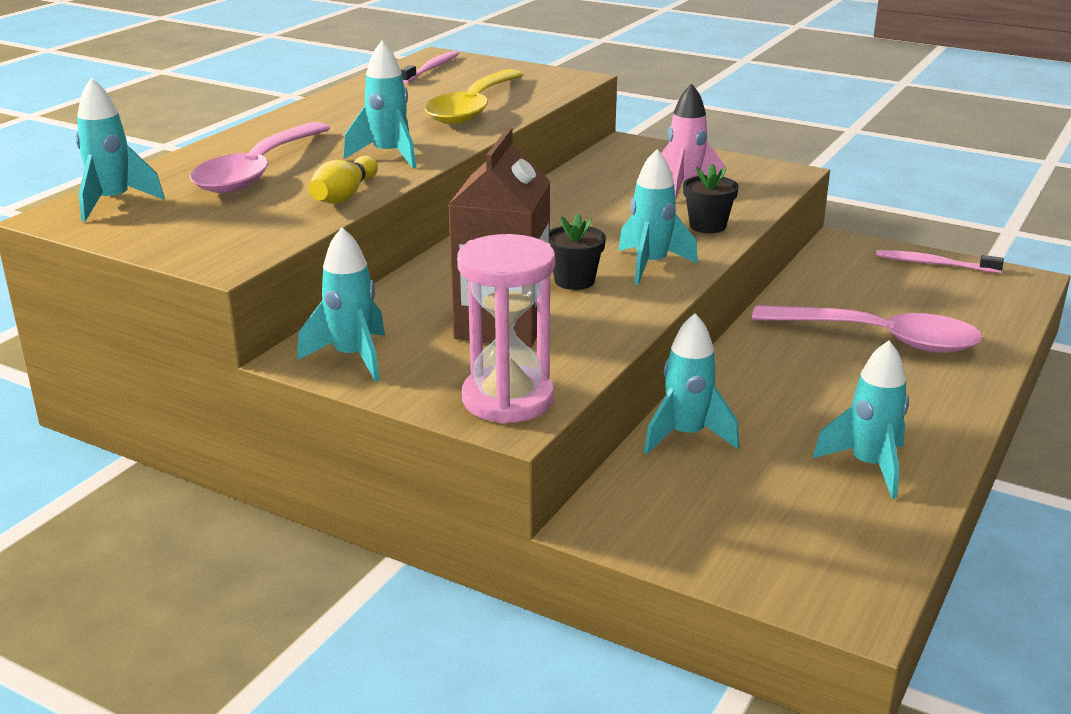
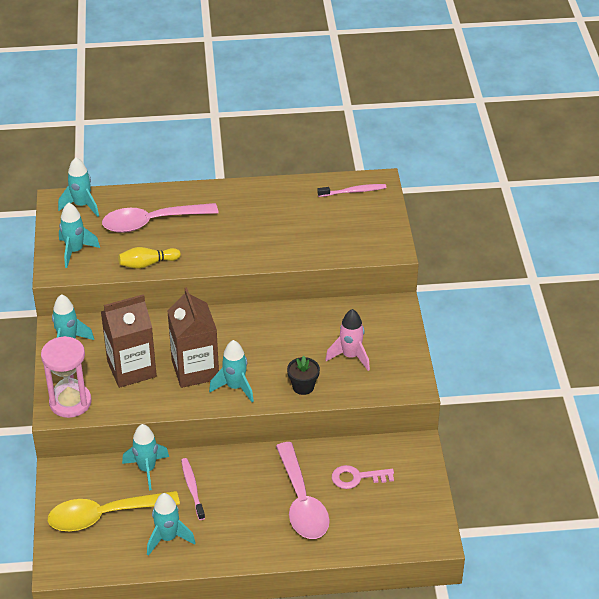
camera: 55 degrees right, 15 degrees up
(388, 156) = (207, 249): turquoise rocket -> turquoise rocket (75, 251)
(473, 108) = (302, 240): yellow spoon -> yellow spoon (104, 516)
(574, 281) = (195, 370): black flower pot -> brown carton
(866, 291) = (357, 477): none -> pink key
(934, 264) = (422, 494): pink toothbrush -> pink toothbrush (192, 488)

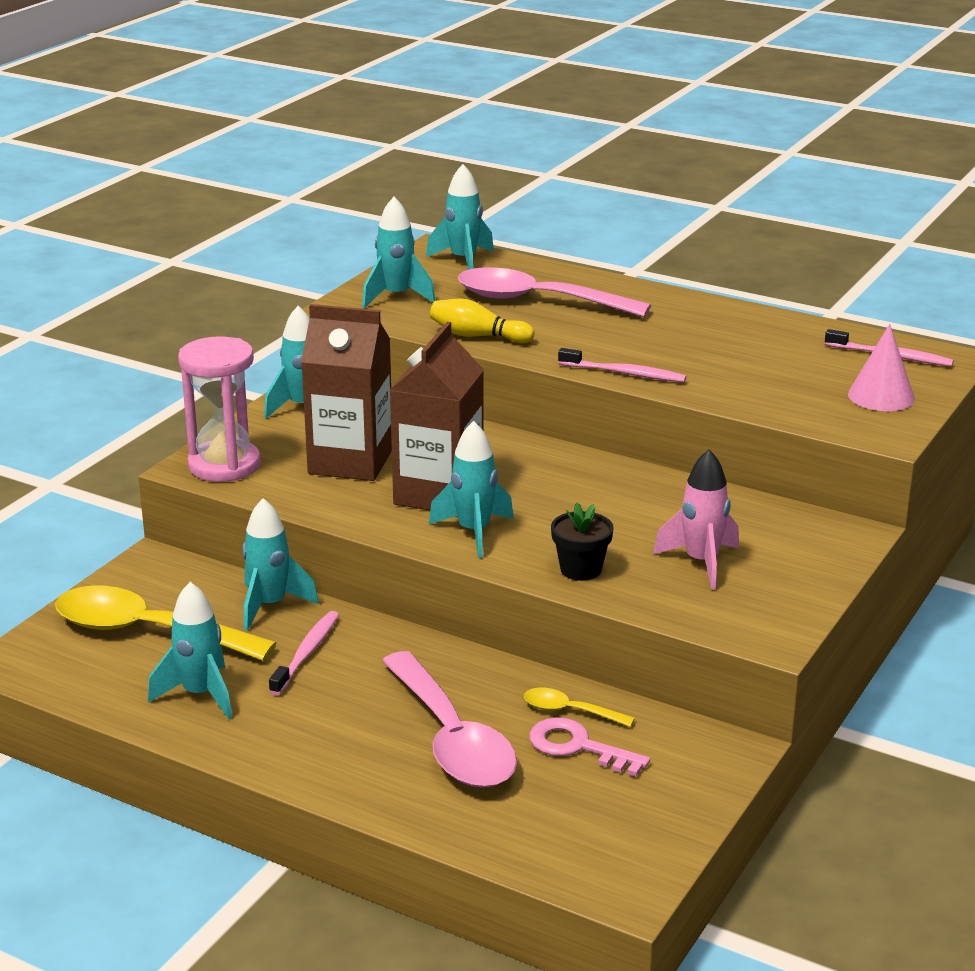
camera: 35 degrees right, 15 degrees down
(244, 260) = (624, 373): none -> pink toothbrush
(302, 502) = (452, 739): pink spoon -> pink spoon turned 45 degrees counterclockwise
(337, 460) = (569, 711): none -> yellow spoon
(371, 223) = (881, 396): none -> pink cone

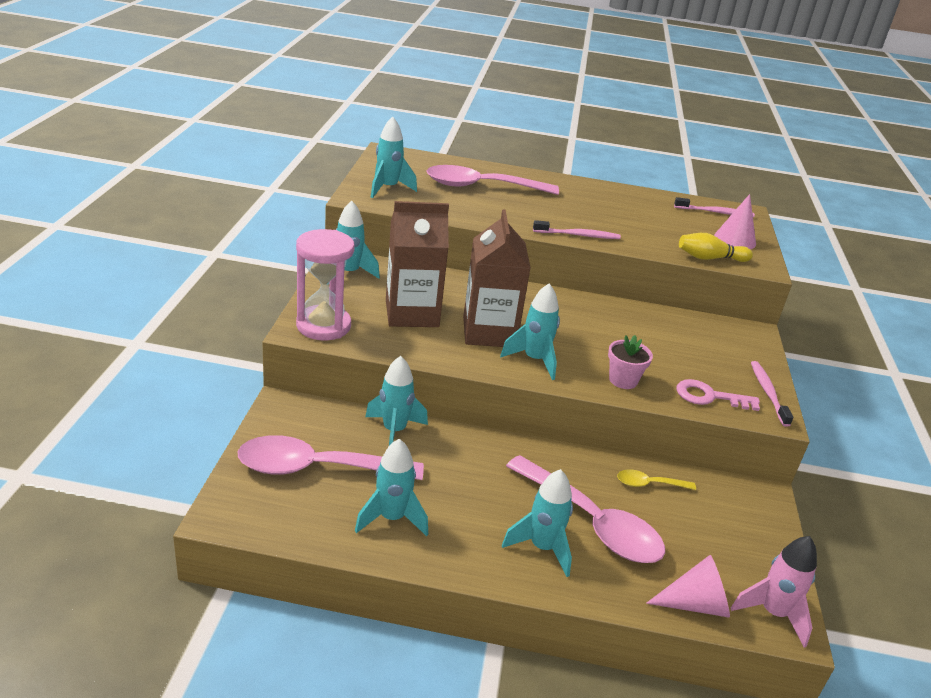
camera: 25 degrees left, 5 degrees up
(147, 632) = (317, 468): yellow spoon -> pink spoon
(307, 653) = (446, 467): pink toothbrush -> pink toothbrush (768, 393)
(463, 261) = (411, 160): turquoise rocket -> turquoise rocket (542, 548)
(478, 336) = (465, 214): yellow bowling pin -> yellow bowling pin (710, 258)
(516, 844) = (695, 604): none -> pink cone
(578, 747) = (675, 512): pink key -> pink key (709, 397)
(581, 569) = (623, 380): black flower pot -> pink flower pot
(701, 563) = (689, 365): pink rocket -> pink rocket (773, 613)

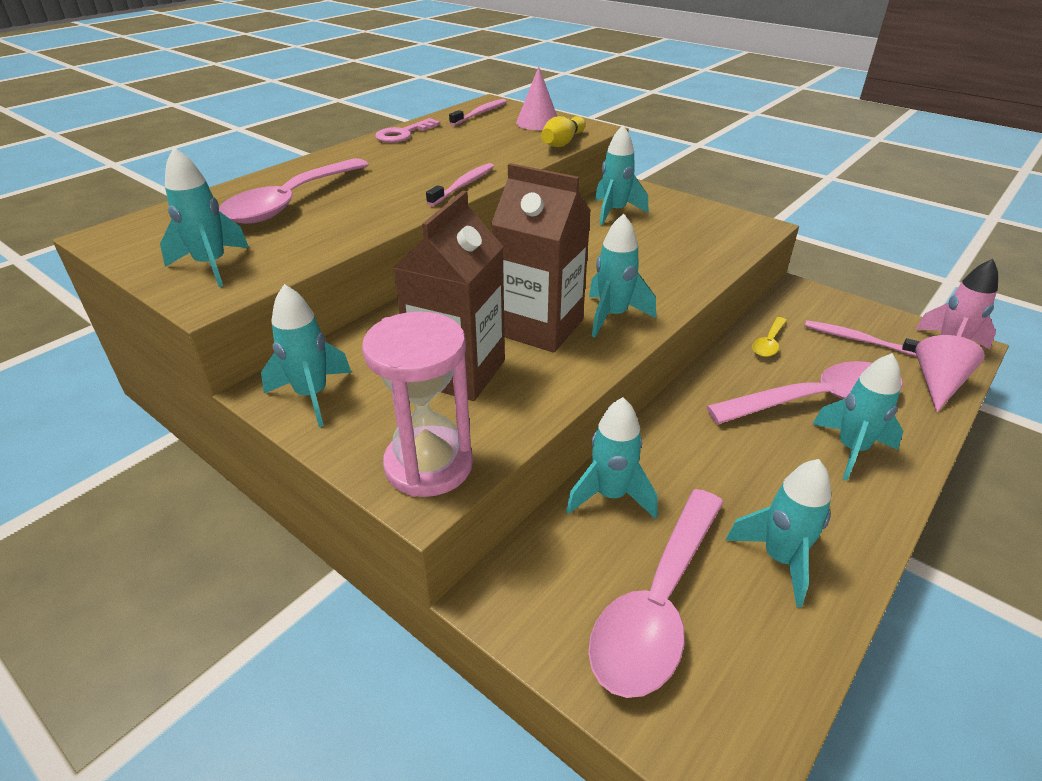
camera: 55 degrees left, 5 degrees up
(623, 380) = (675, 277): pink flower pot -> none
(695, 332) = (614, 212): none -> turquoise rocket
(709, 397) = (721, 243): pink key -> pink key (403, 134)
(768, 393) = (726, 216): pink toothbrush -> pink toothbrush (858, 340)

